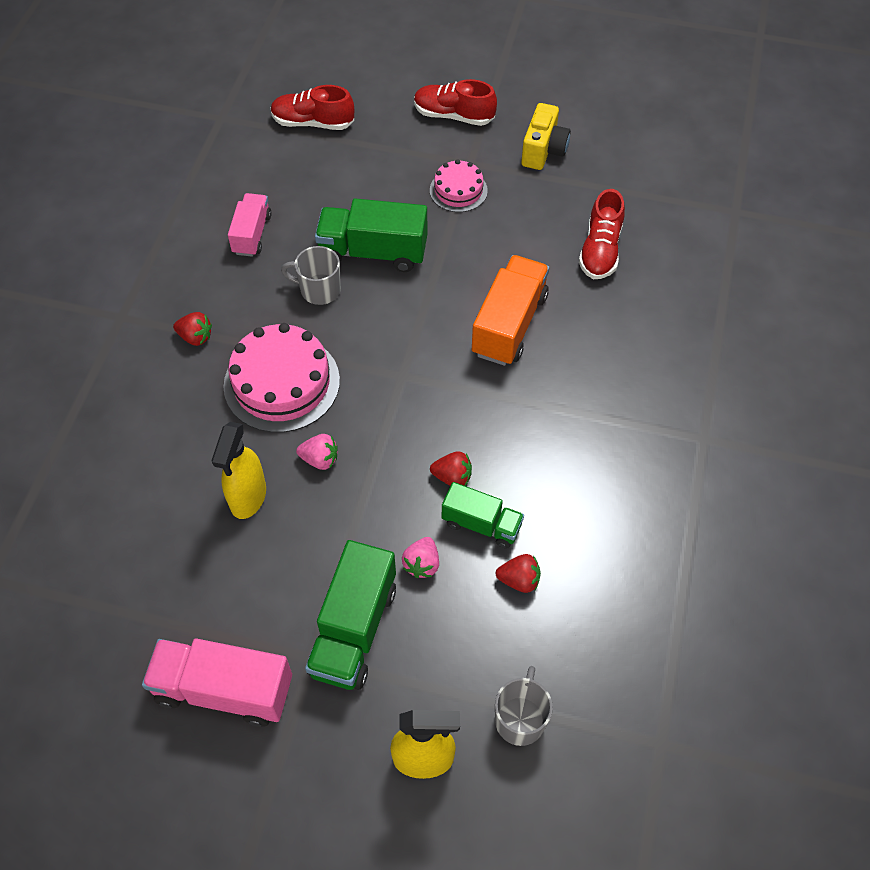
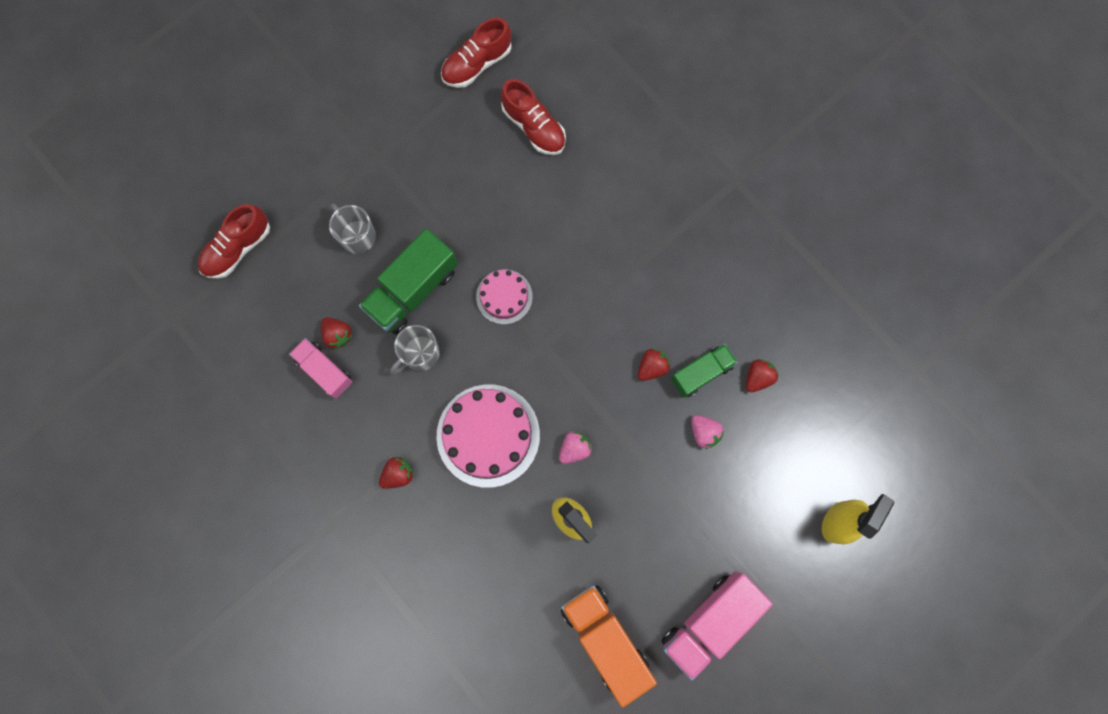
camera: 55 degrees left, 20 degrees up
(291, 225) = (338, 335): none -> red strawberry
(354, 630) = (722, 509): green truck -> none
(453, 116) = (317, 134): red shoe -> red shoe (477, 64)
(458, 190) = (399, 185): pink cake -> pink cake (504, 296)
(509, 325) = (553, 239): orange truck -> orange truck (605, 638)
(520, 719) = (850, 444): grey mug -> grey mug (357, 236)
(543, 150) = (407, 94): yellow camera -> none

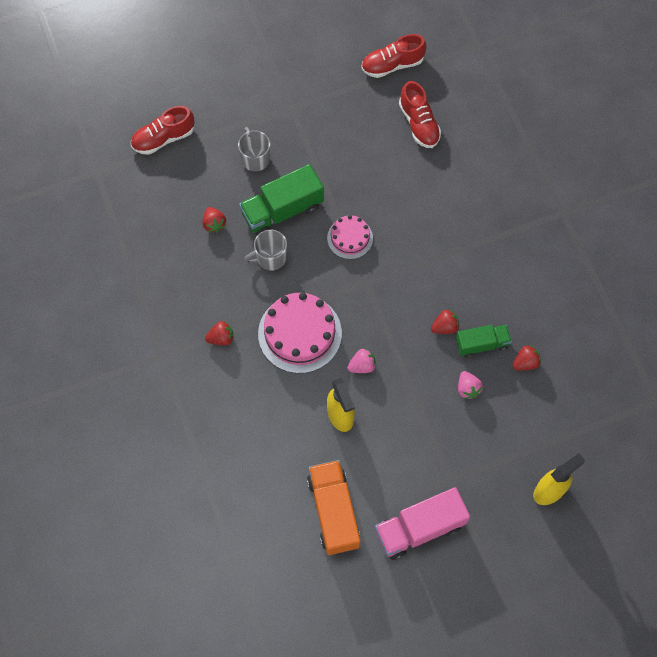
camera: 20 degrees right, 10 degrees down
(325, 371) = (194, 246): pink truck -> none

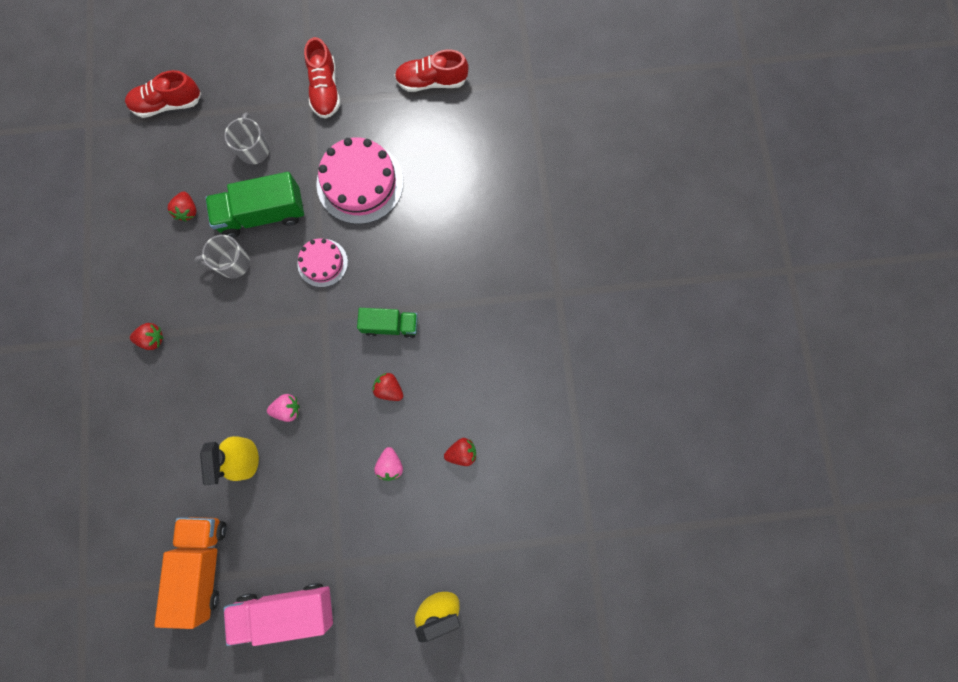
camera: 15 degrees right, 10 degrees up
(299, 333) = (235, 355): pink cake -> pink cake (360, 183)
(419, 123) = (438, 153): red shoe -> red shoe (325, 89)
(445, 327) = (389, 389): red strawberry -> red strawberry turned 135 degrees counterclockwise
(482, 344) = (422, 419): green truck -> green truck (390, 325)

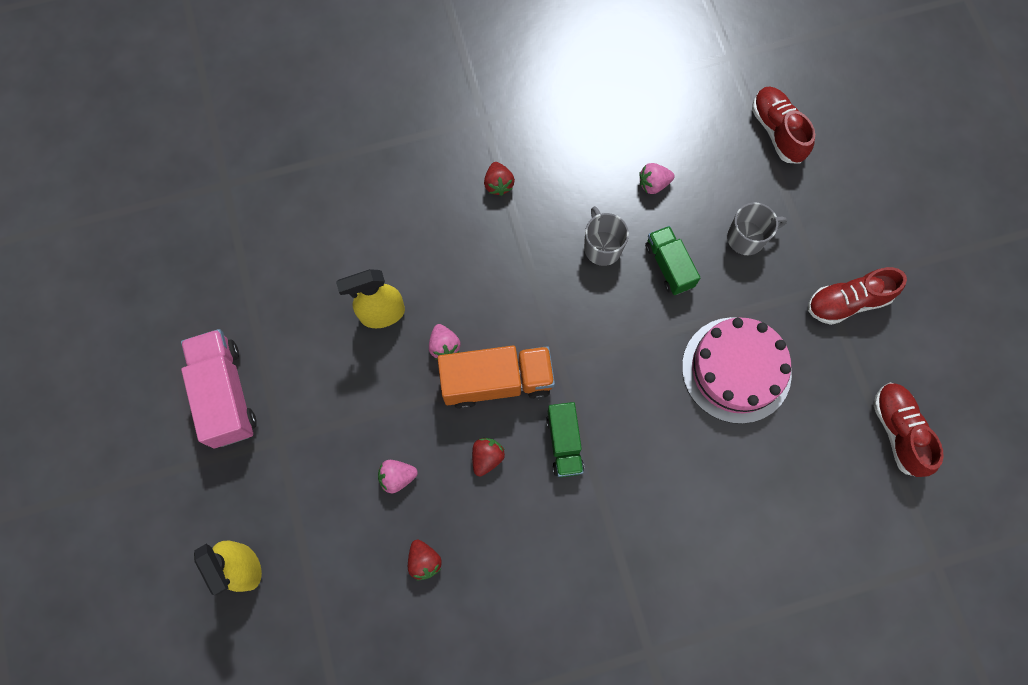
camera: 80 degrees right, 5 degrees down
(188, 211) = (653, 184): red strawberry -> pink strawberry
(203, 565) = (263, 296): orange truck -> orange truck (497, 382)
(262, 214) = (669, 266): green truck -> green truck, size x0.62
(322, 263) = (625, 347): pink cake -> none

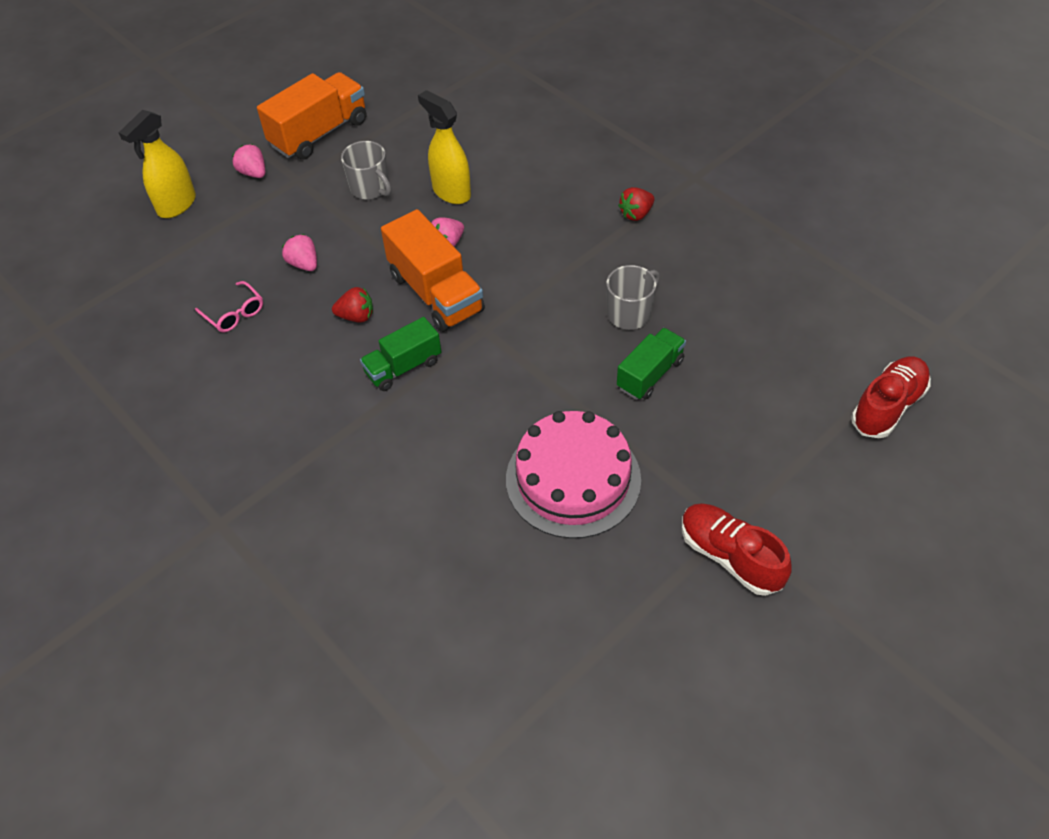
camera: 65 degrees right, 20 degrees down
(225, 394) = (319, 133): pink truck -> orange truck
(424, 561) = (234, 314): red strawberry -> pink glasses
(653, 184) = (732, 326): pink strawberry -> pink strawberry (253, 173)
(747, 238) = (735, 429): grey mug -> grey mug (370, 188)
(898, 431) = (601, 674): red shoe -> none

